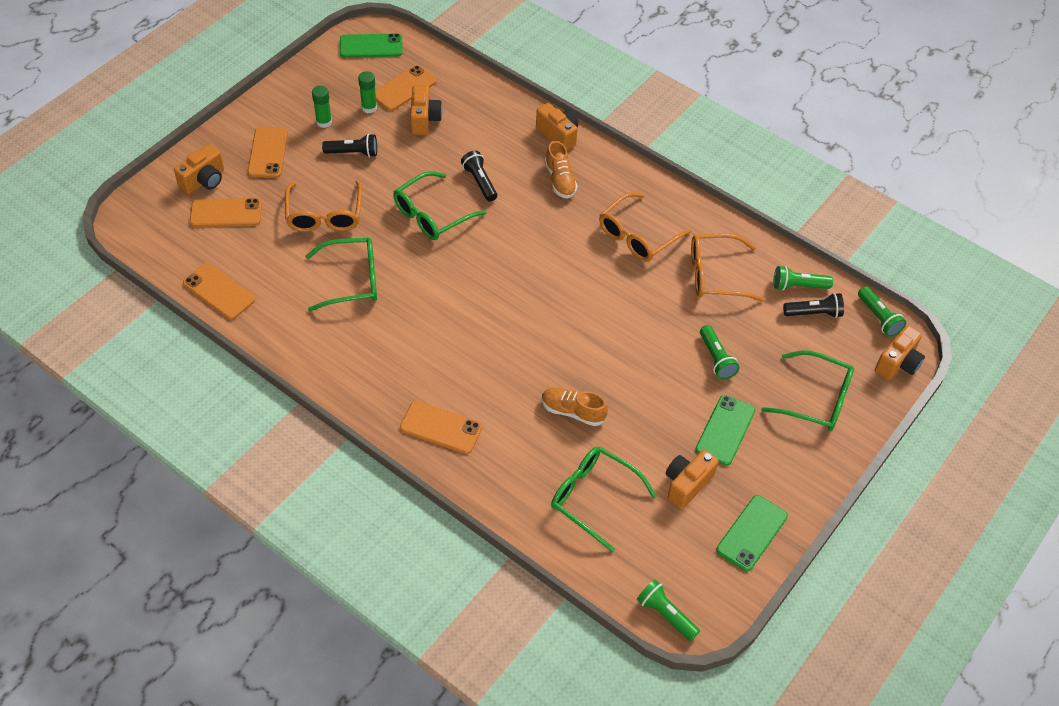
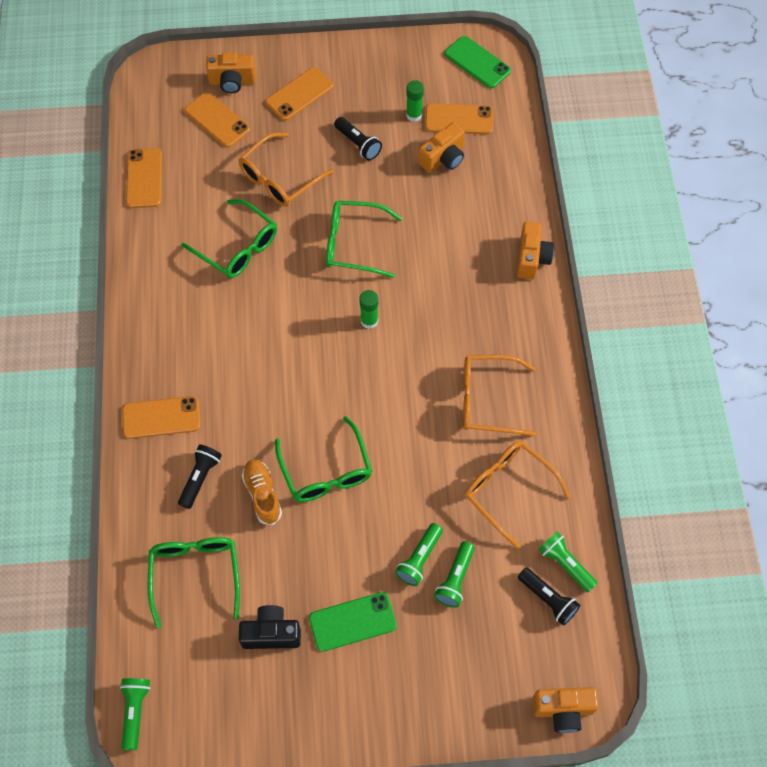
camera: 50 degrees right, 10 degrees up
(324, 122) = (367, 100): green glue stick -> green glue stick (369, 321)
(441, 428) = (161, 417): orange phone -> orange phone turned 75 degrees counterclockwise
(479, 182) = (421, 247): black flashlight -> black flashlight (200, 478)
(560, 180) = (485, 299): orange shoe -> none
(687, 484) = (271, 633): orange camera -> black camera
(752, 533) = (269, 720): green phone -> none
(816, 399) = (455, 670): green glasses -> green glasses (326, 471)
(878, 318) = (599, 657): green flashlight -> green flashlight (455, 579)

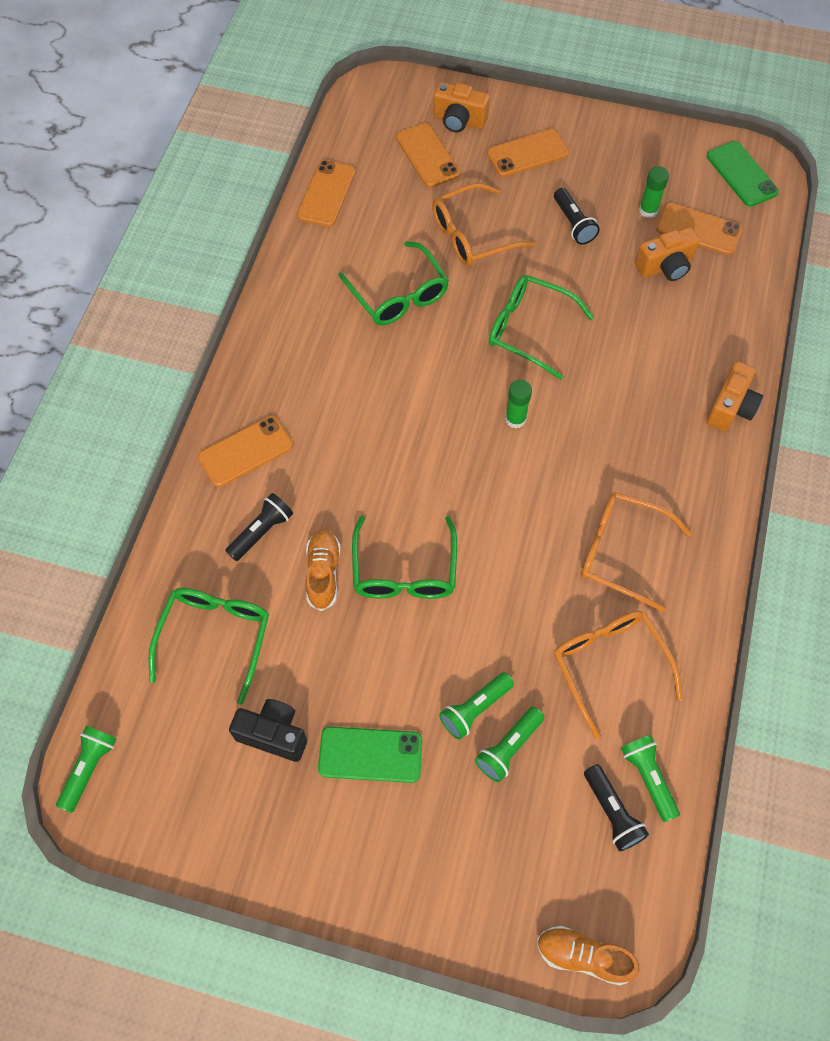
camera: 20 degrees right, 0 degrees up
(161, 417) = (245, 451): orange phone -> orange phone turned 45 degrees counterclockwise
(563, 710) = (583, 956): orange camera -> orange shoe

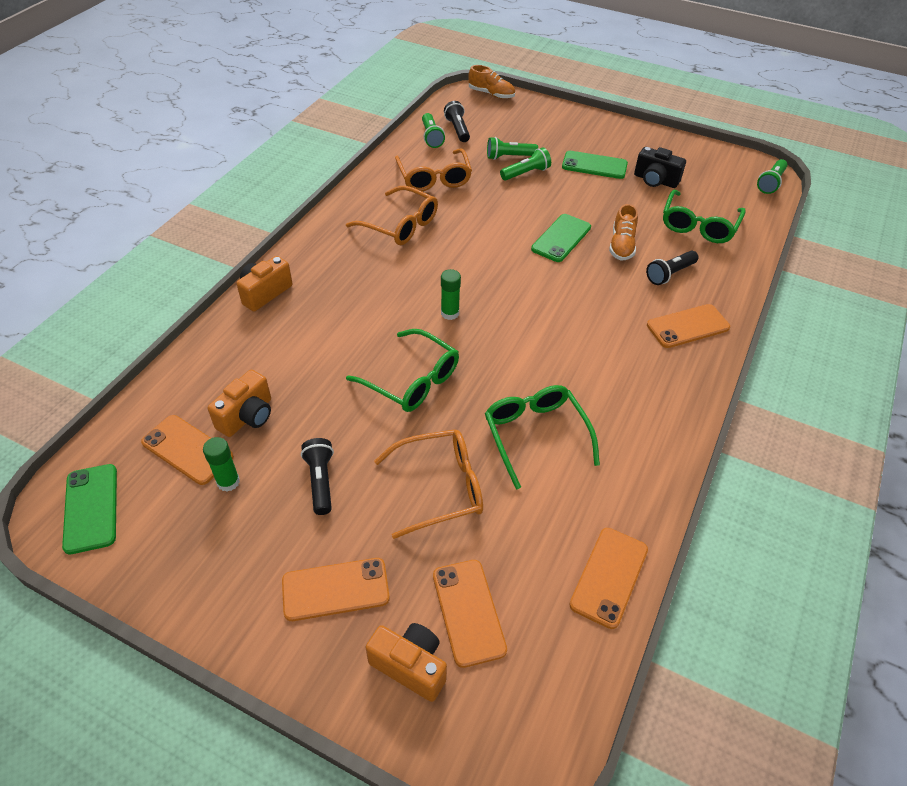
camera: 170 degrees left, 15 degrees down
(404, 570) = (561, 238): green glasses -> green phone
(509, 748) = (509, 157): green flashlight -> green flashlight turned 150 degrees counterclockwise
(665, 267) = (247, 416): orange camera -> orange camera turned 135 degrees clockwise

